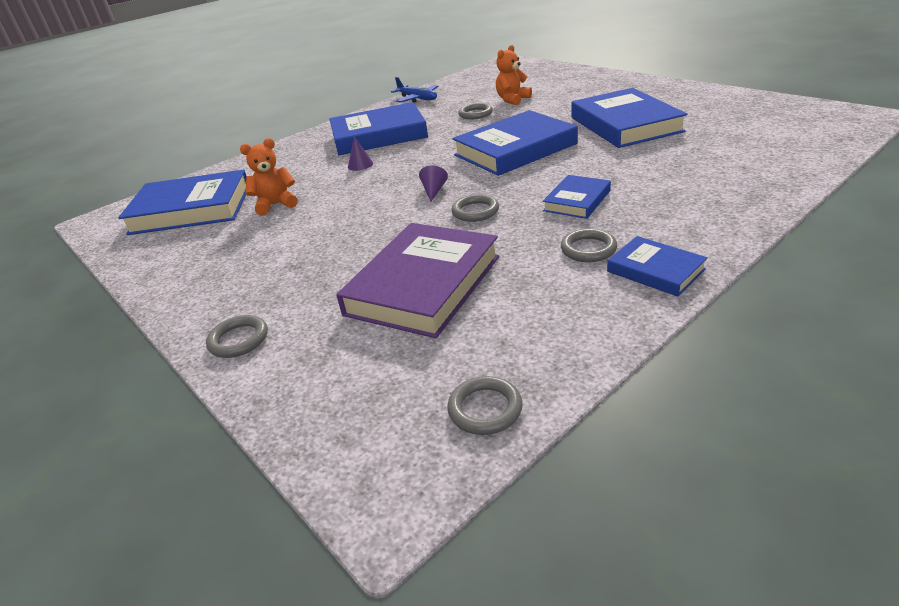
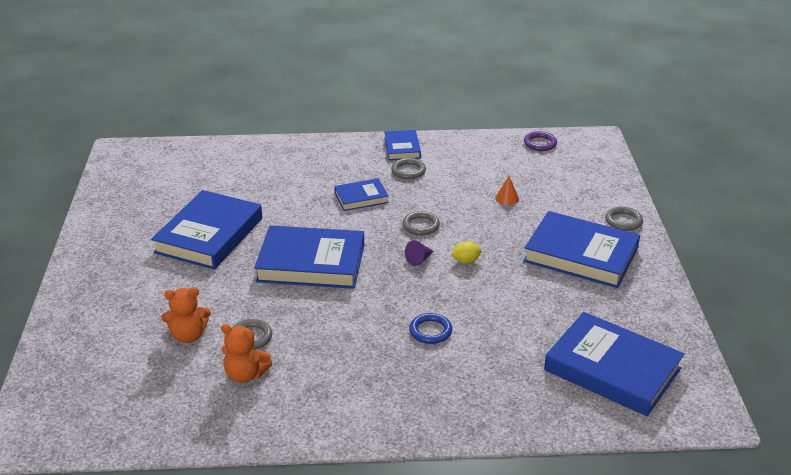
camera: 145 degrees left, 0 degrees up
(276, 205) = (538, 324): orange teddy bear -> orange teddy bear (245, 374)
(360, 165) = (430, 331): purple cone -> blue ring
(379, 135) = (365, 370): blue book -> blue book (581, 255)
(389, 210) = (466, 261): none -> yellow lemon
(417, 99) = (238, 424): blue plane -> none
(423, 285) = (507, 198): purple book -> orange cone
(485, 409) = (540, 143): grey ring -> purple ring

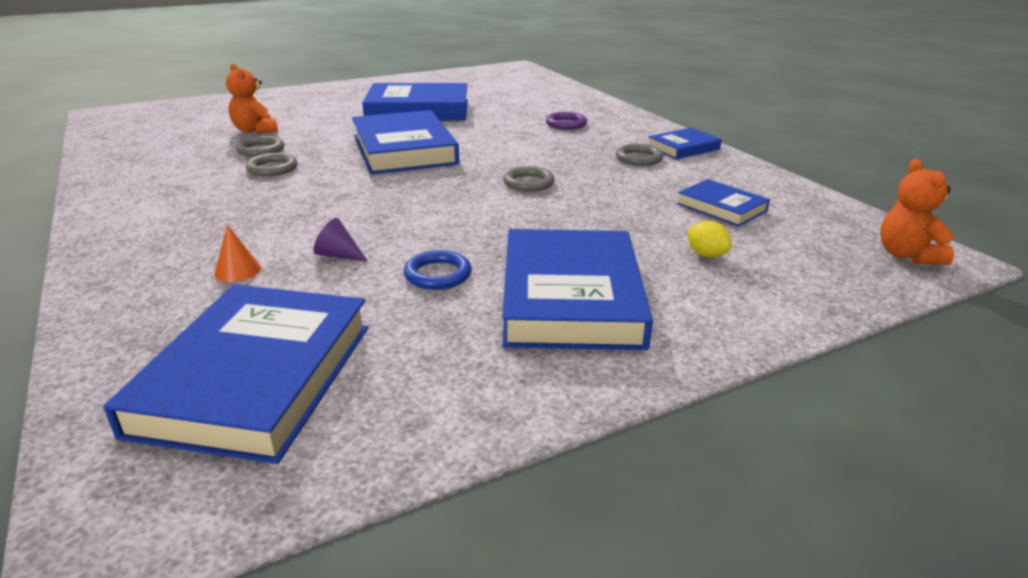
camera: 65 degrees right, 5 degrees down
(245, 374) = (199, 158): orange teddy bear -> orange teddy bear (907, 255)
(361, 197) = (551, 148): blue book -> blue book (721, 207)
(419, 259) = (454, 194): purple cone -> purple cone (338, 255)
(430, 331) = (306, 224): blue ring -> blue ring (438, 274)
(466, 261) = (475, 219): yellow lemon -> yellow lemon (706, 255)
(507, 198) = (657, 220): orange cone -> orange cone (237, 271)
(540, 143) = (840, 218): purple ring -> purple ring (566, 124)
(623, 221) = (720, 322): grey ring -> grey ring (272, 168)

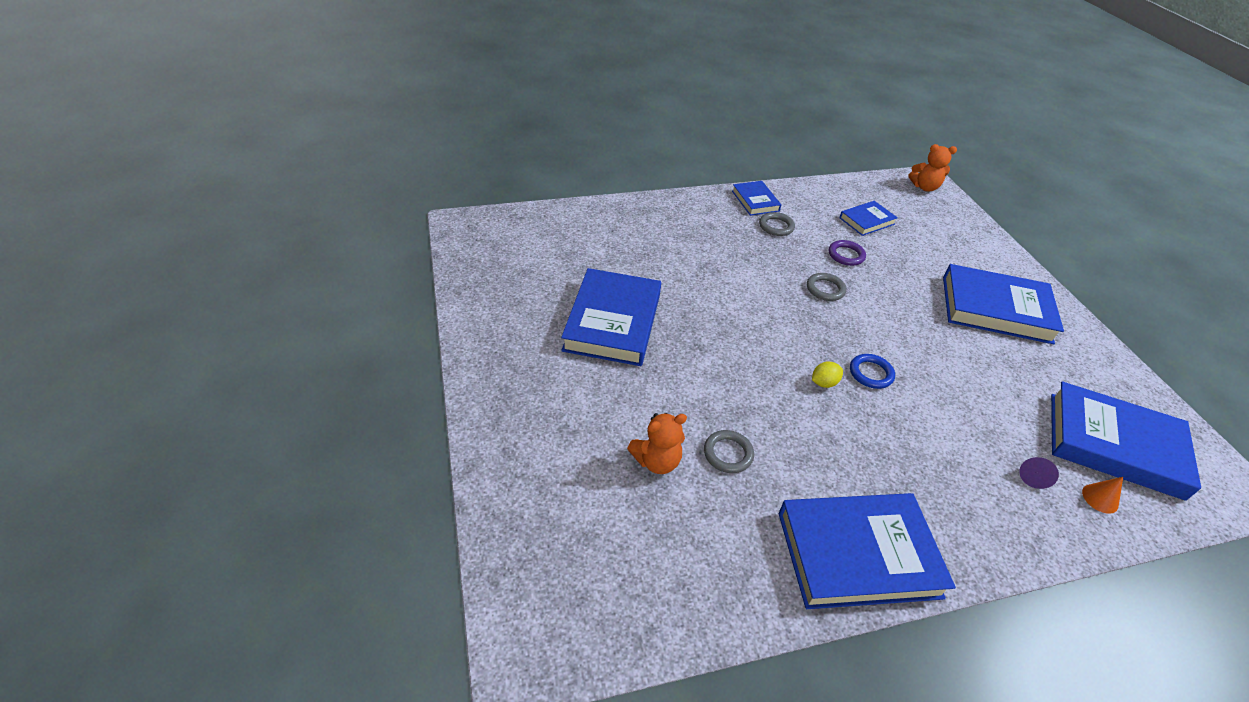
camera: 80 degrees left, 15 degrees up
(237, 271) = (995, 459): orange cone -> orange cone (1100, 498)
(272, 168) = (785, 443): grey ring -> none
(338, 255) = (962, 403): purple cone -> purple cone (1033, 475)
(404, 150) = (740, 346): blue book -> blue book (858, 554)
(438, 274) = (980, 357): blue ring -> blue ring (871, 373)
(566, 124) = (685, 239): purple ring -> purple ring (846, 255)
(706, 255) = (934, 248): yellow lemon -> yellow lemon (824, 383)

